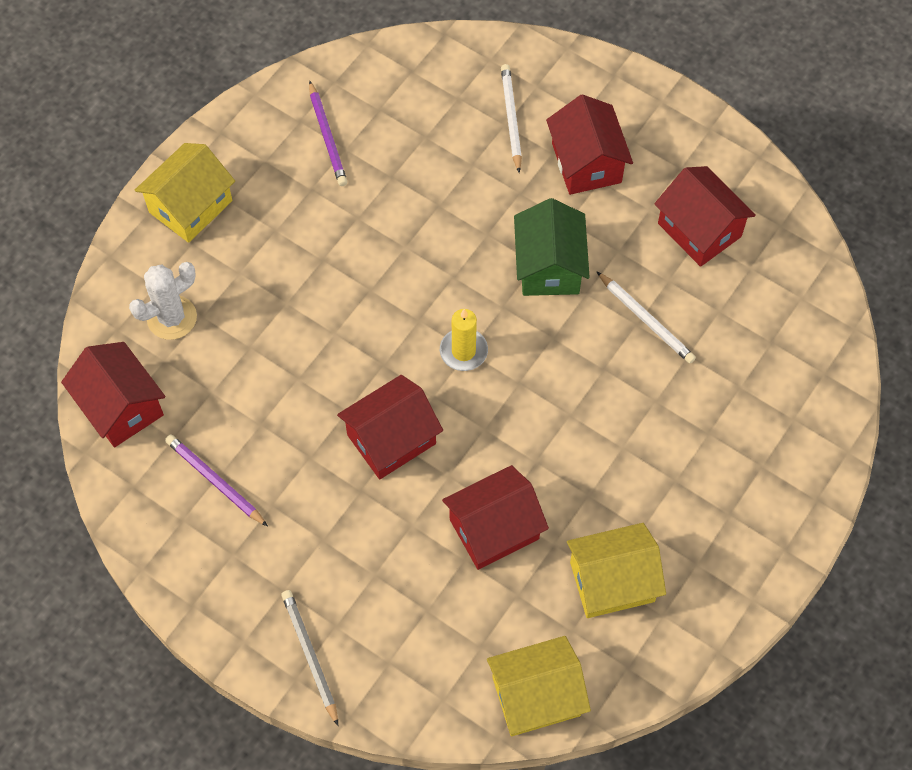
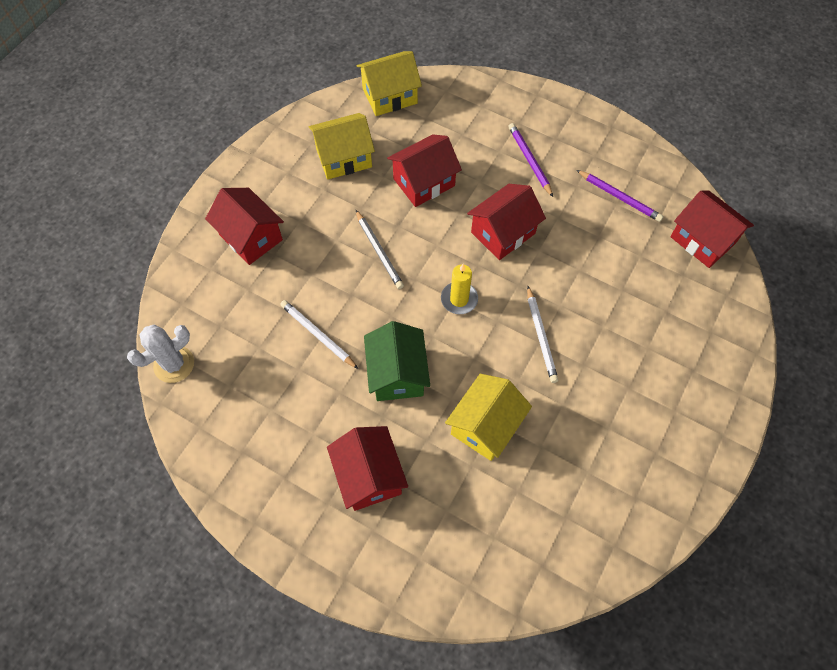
camera: 175 degrees right, 0 degrees up
(172, 318) = (689, 307): white cactus -> white cactus (174, 364)
(190, 206) = (706, 403): yellow house -> yellow house (485, 425)
(310, 655) = (531, 106): grey pencil -> grey pencil (379, 251)
(327, 137) = (607, 483): purple pencil -> purple pencil (529, 160)
(511, 118) = (441, 518): white pencil -> white pencil (541, 336)
(699, 230) = (270, 417): red house -> red house (250, 237)

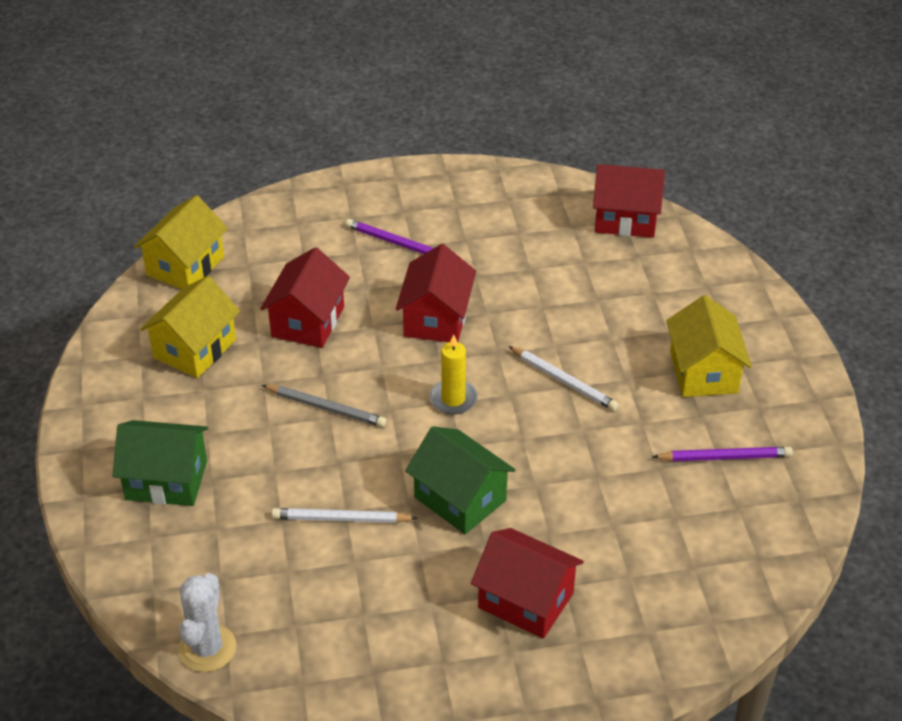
camera: 40 degrees left, 20 degrees down
(250, 237) = (166, 480): red house -> green house
(485, 425) = (591, 485): yellow house -> yellow house (703, 372)
(619, 197) = (516, 226): purple pencil -> purple pencil (725, 457)

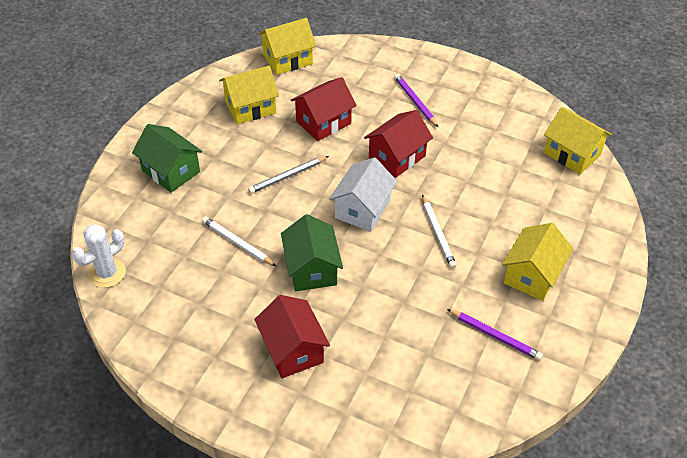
camera: 35 degrees right, 5 degrees up
(326, 408) = (287, 176): grey pencil -> grey pencil turned 90 degrees clockwise
(453, 399) = (362, 209): yellow candle -> white house
(625, 219) = (572, 154): red house -> yellow house

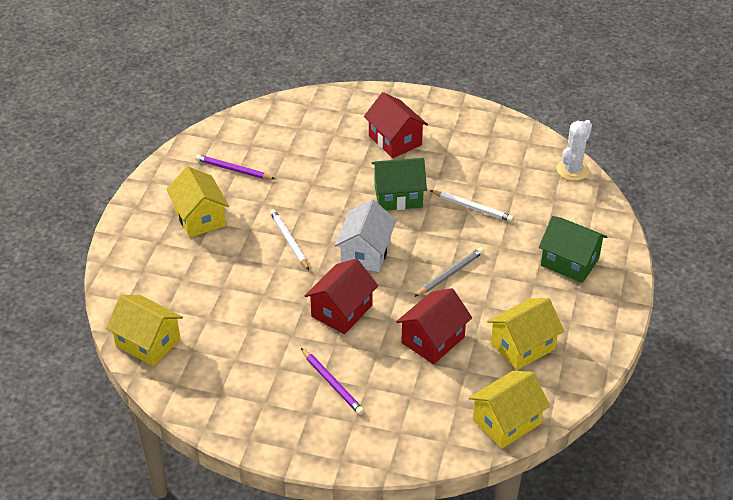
camera: 170 degrees right, 5 degrees down
(312, 269) = (398, 196): green house -> green house turned 75 degrees counterclockwise
(532, 275) = (200, 218): yellow house -> yellow house turned 45 degrees counterclockwise

